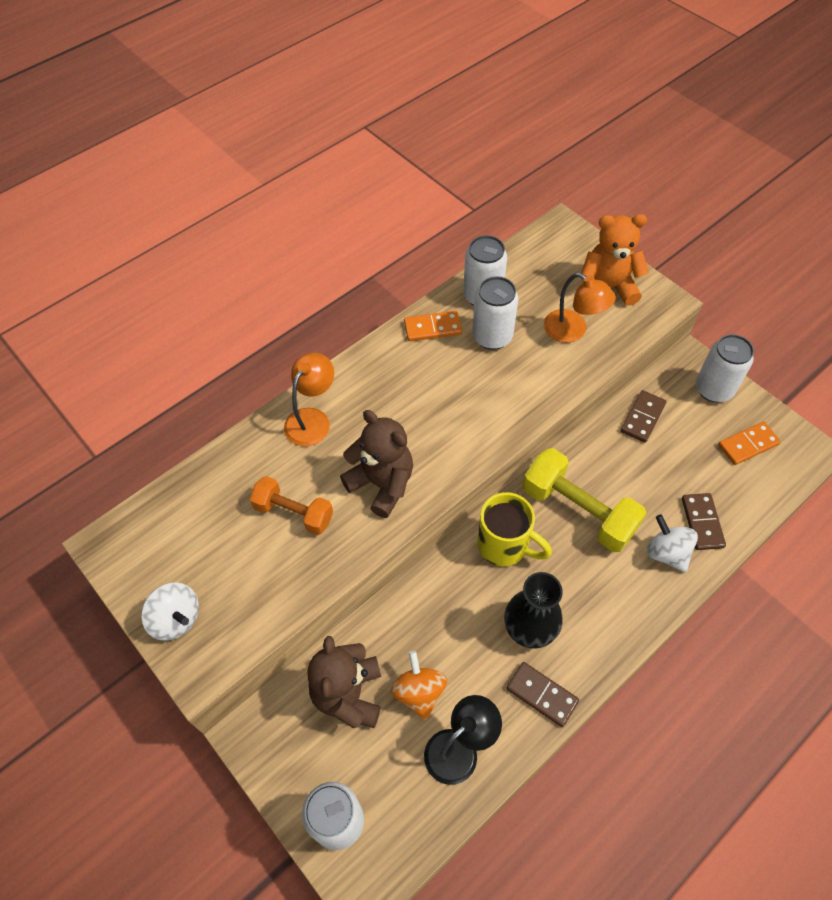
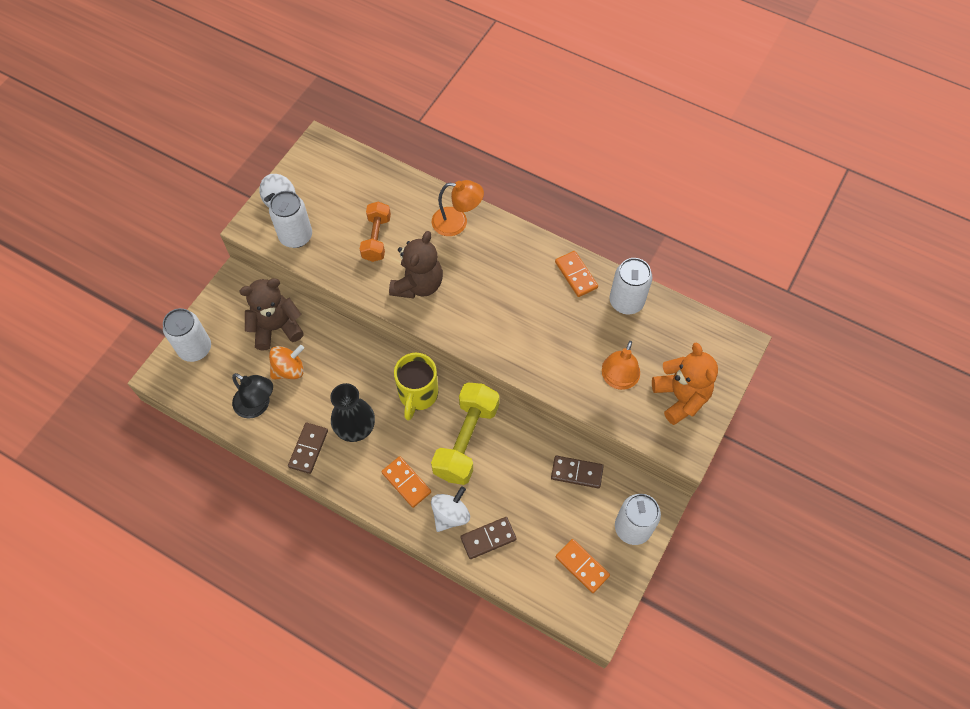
camera: 70 degrees right, 5 degrees up
(492, 337) = (585, 320): white can -> white can (296, 236)
(616, 589) = (406, 482): none -> orange domino

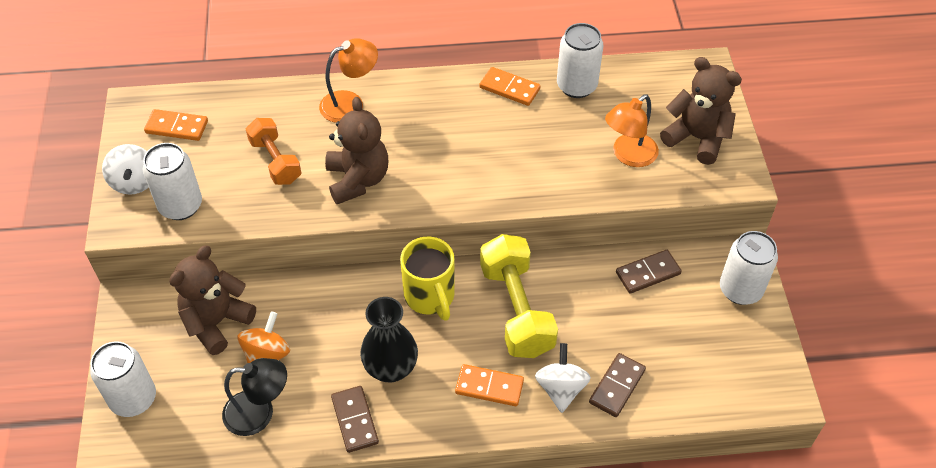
camera: 35 degrees left, 10 degrees down
(582, 566) = (726, 353): orange domino -> orange domino (177, 127)
(618, 380) = (628, 156): orange lamp -> orange lamp turned 60 degrees clockwise
(680, 397) = (697, 138): orange teddy bear -> brown teddy bear

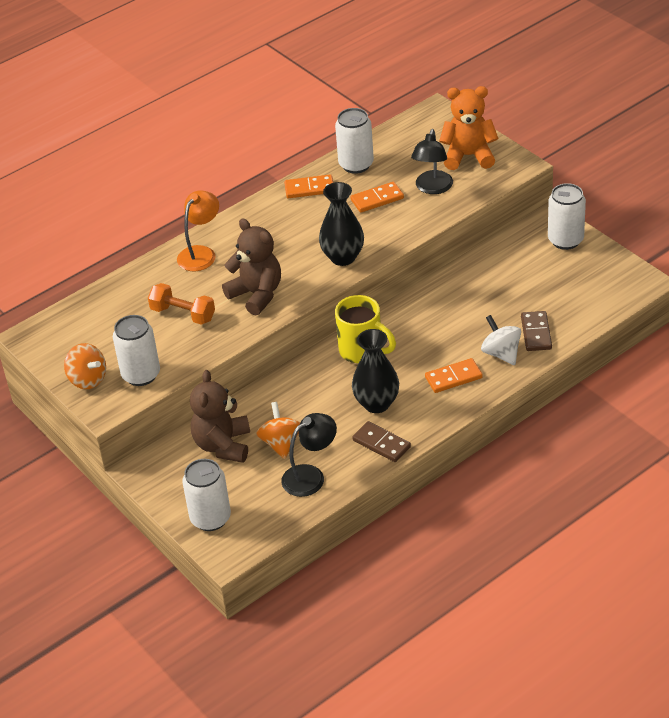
camera: 30 degrees left, 10 degrees down
(134, 182) = (88, 379): white spinning top -> orange spinning top
(177, 127) = (81, 332): orange domino -> orange domino (377, 199)
(473, 186) = (343, 257): none -> black vase
(516, 309) = (429, 327): yellow dumbbell -> none
(628, 156) = (432, 188): orange lamp -> black lamp
(648, 273) = (497, 262): brown domino -> none
(697, 138) = (468, 156): brown teddy bear -> orange teddy bear

